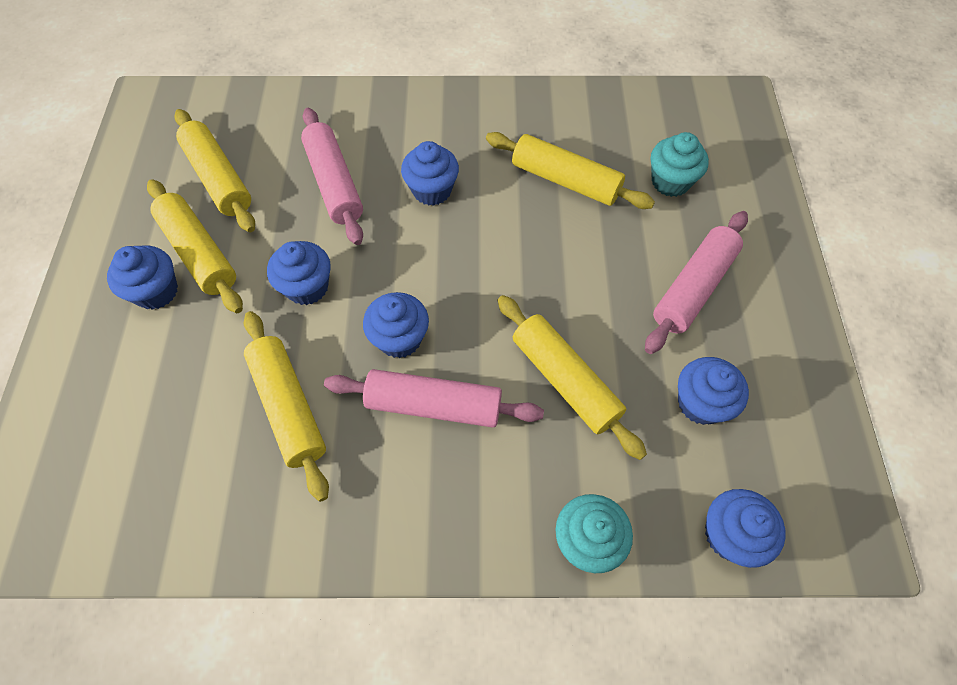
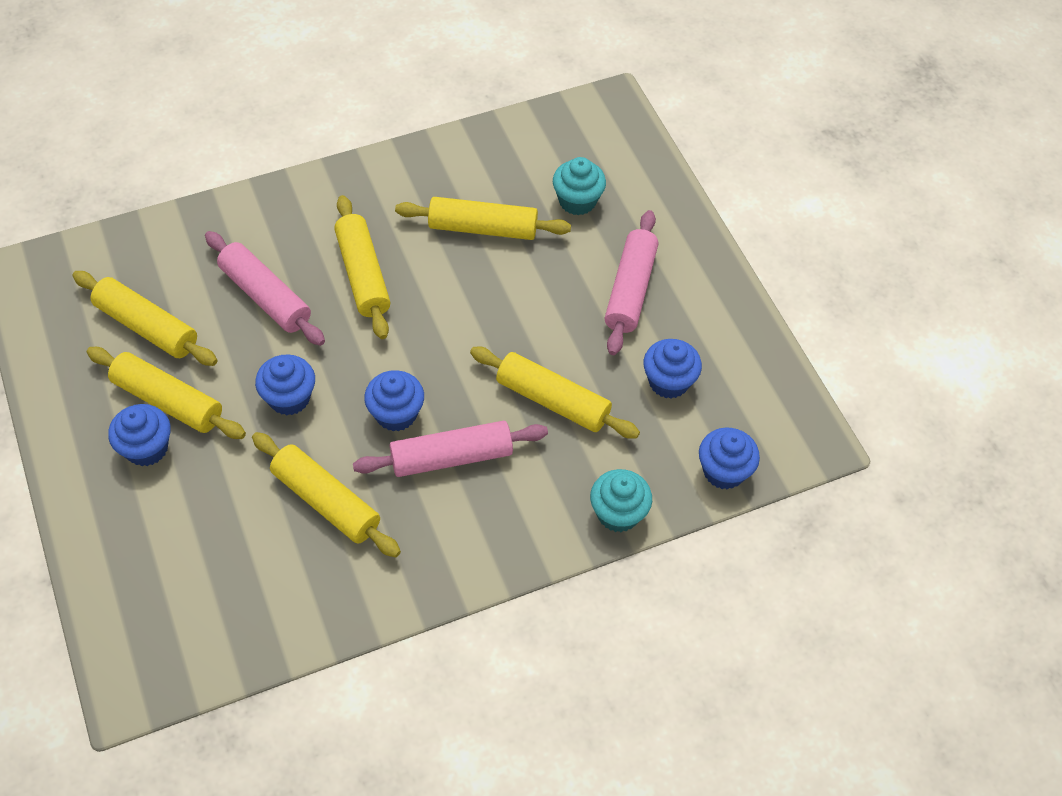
camera: 25 degrees left, 5 degrees down
(432, 190) = (363, 275): blue cupcake -> yellow rolling pin

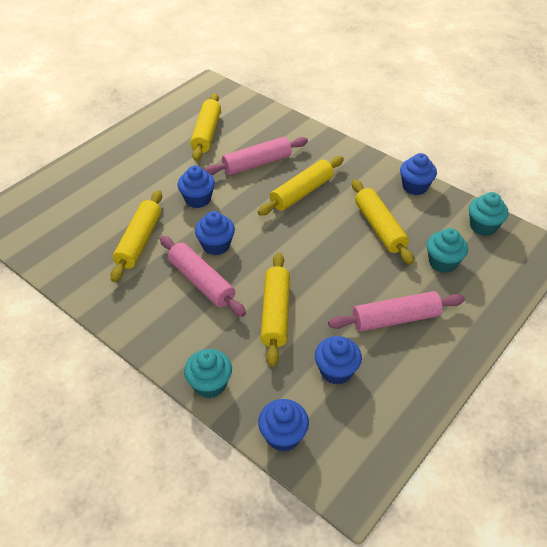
camera: 65 degrees right, 10 degrees down
(147, 448) = (134, 164): blue cupcake -> blue cupcake (415, 187)
(168, 401) = (167, 159): yellow rolling pin -> none
(265, 297) = (257, 163): pink rolling pin -> pink rolling pin turned 45 degrees clockwise
(547, 132) = (483, 226): none -> turquoise cupcake

